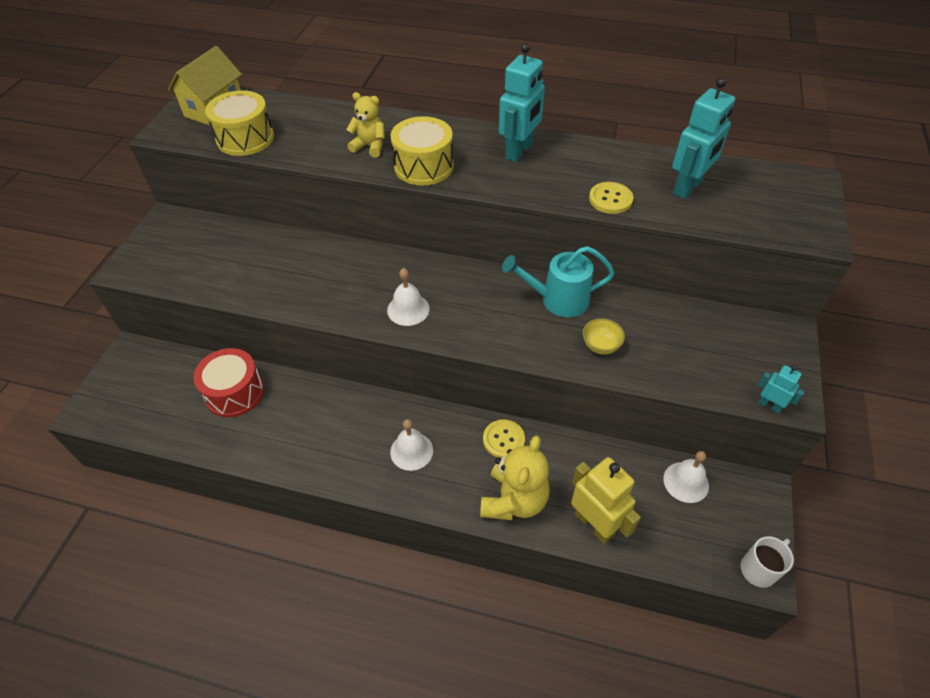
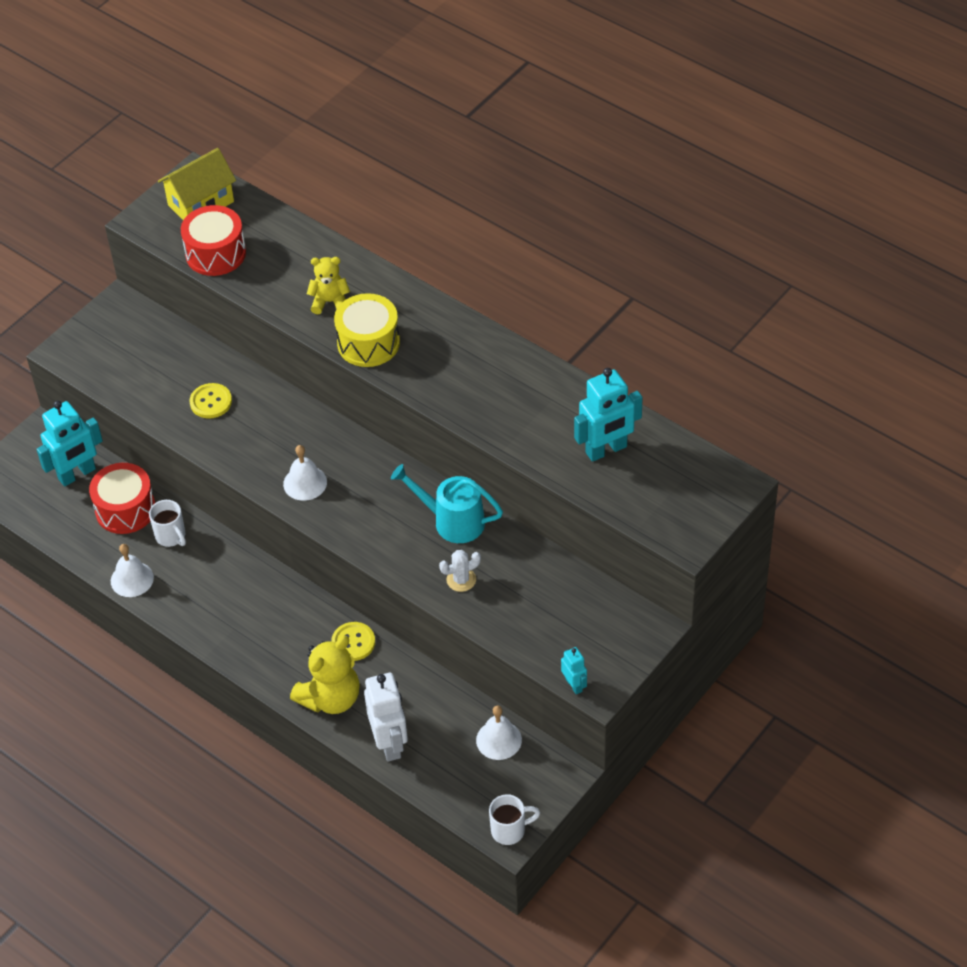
camera: 25 degrees right, 0 degrees up
(245, 138) = (215, 253): yellow drum -> red drum
(288, 402) = (171, 536): none -> white mug
(370, 146) = (330, 302): yellow teddy bear -> yellow teddy bear turned 45 degrees counterclockwise
(411, 451) = (262, 622): white bell -> white bell (132, 579)
(519, 151) = (472, 354): turquoise robot -> turquoise robot (77, 474)
(594, 524) = (390, 743): yellow robot -> white robot
(600, 346) = (461, 580): yellow bowl -> white cactus
(610, 199) = (521, 438): yellow button -> yellow button (211, 402)

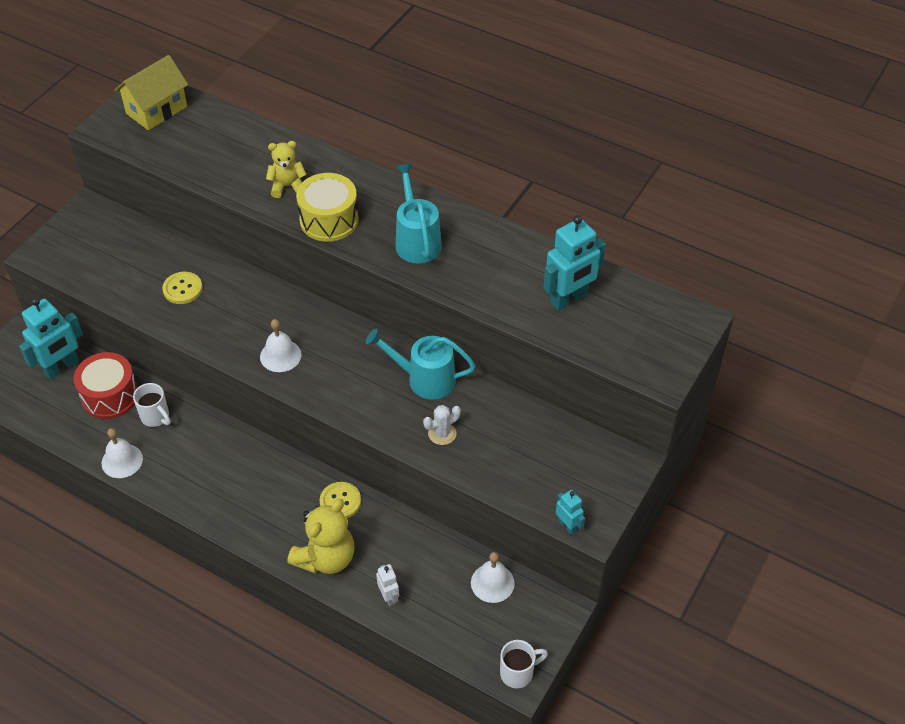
camera: 10 degrees left, 0 degrees up
(215, 253) = (175, 152): red drum -> none
(390, 743) = (389, 597): white robot -> white robot, size x0.51
(457, 373) = (416, 240): none -> turquoise watering can

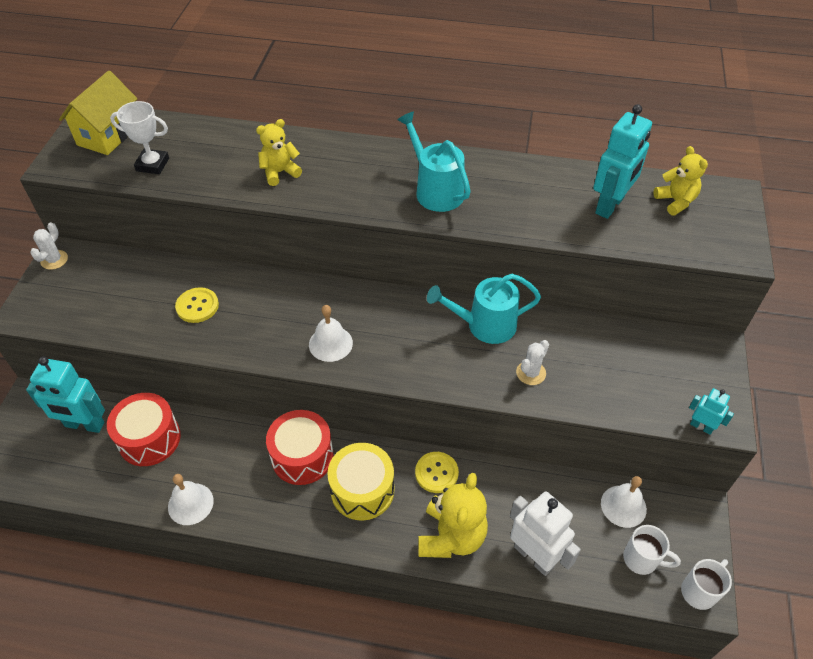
camera: 20 degrees left, 0 degrees up
(61, 367) = (84, 425): turquoise robot -> turquoise robot turned 75 degrees clockwise
(80, 212) = (54, 260): none -> white cactus
(156, 417) = (208, 446): white mug -> white mug (641, 559)
(182, 150) = (152, 164): none -> white trophy
(231, 451) = (302, 456): none -> red drum
(329, 220) = (338, 193): yellow drum -> yellow drum (362, 490)
(389, 597) = (534, 556): white robot -> white robot, size x1.95
(634, 312) = (675, 201): none -> yellow teddy bear

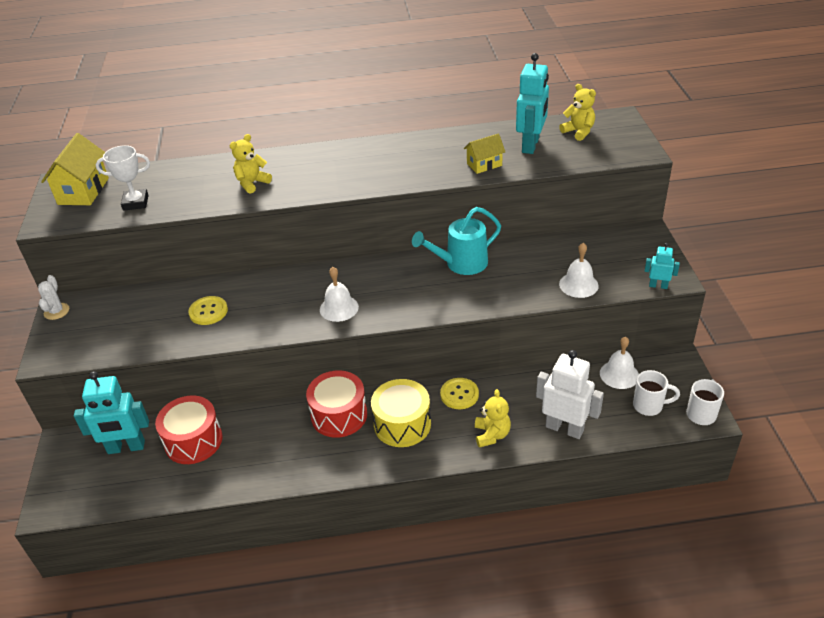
camera: 15 degrees left, 10 degrees down
(190, 503) = (254, 477): white bell -> white bell (578, 284)
(435, 190) = (389, 166): turquoise watering can -> none
(451, 536) = (491, 435): yellow teddy bear -> yellow teddy bear, size x0.62
(531, 373) = (513, 285): white cactus -> none
(544, 218) = (484, 165): none -> yellow house

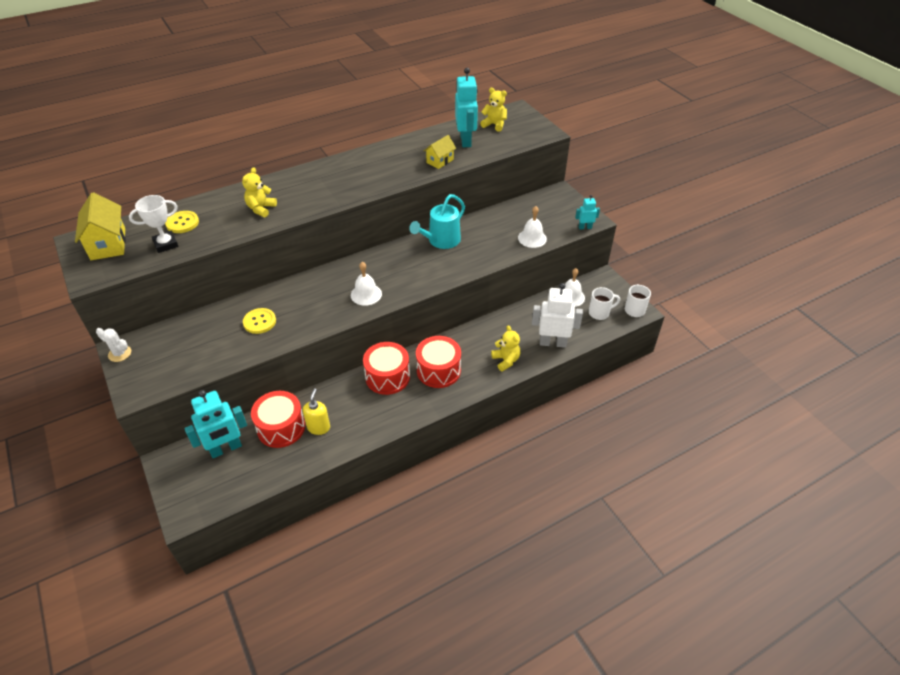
camera: 25 degrees left, 5 degrees up
(56, 311) = (119, 353): white cactus -> white cactus turned 45 degrees counterclockwise
(232, 453) = (319, 427): none -> yellow soap dispenser
(402, 424) = (438, 370): yellow drum -> red drum
(459, 394) = (469, 338): yellow button -> yellow button (182, 223)

